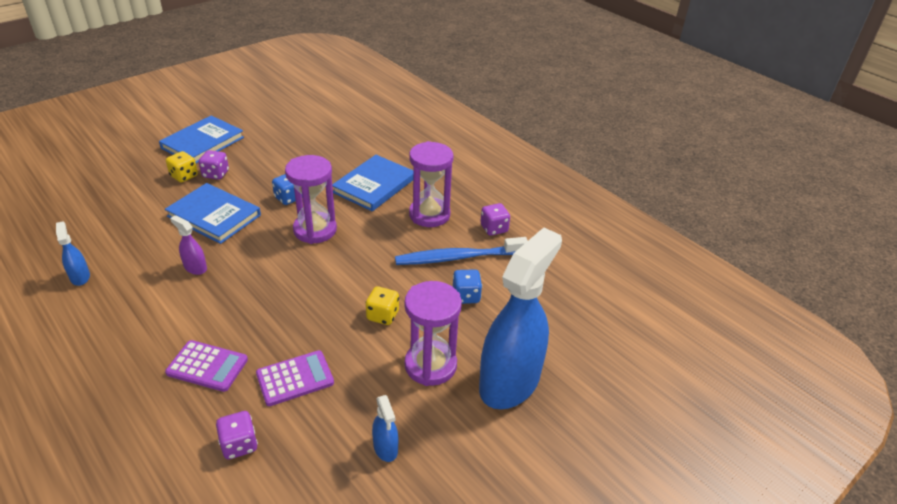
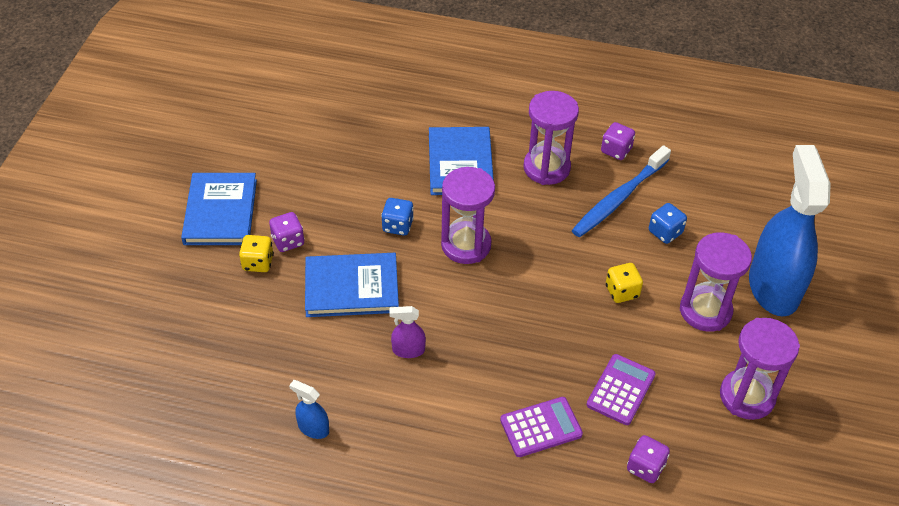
camera: 35 degrees left, 10 degrees up
(385, 448) = (747, 396): blue spray bottle -> purple hourglass

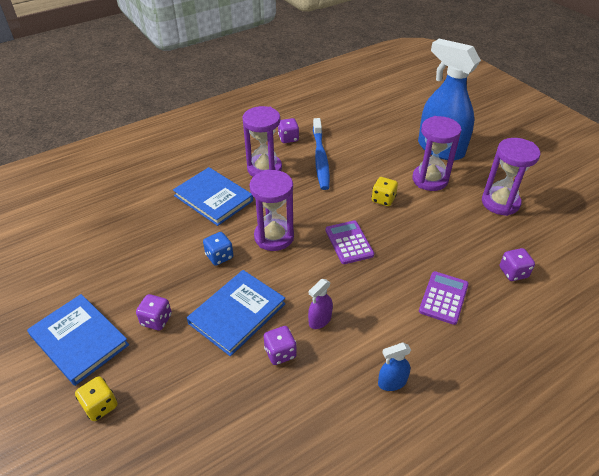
camera: 45 degrees left, 5 degrees down
(258, 263) = (151, 350): yellow dice -> yellow dice (100, 406)
(313, 428) = (327, 422): blue spray bottle -> blue spray bottle (392, 382)
(344, 348) = (280, 353): none -> purple dice
(621, 390) = (449, 245): purple calculator -> purple calculator (349, 242)
(665, 232) = (363, 159): blue dice -> none

